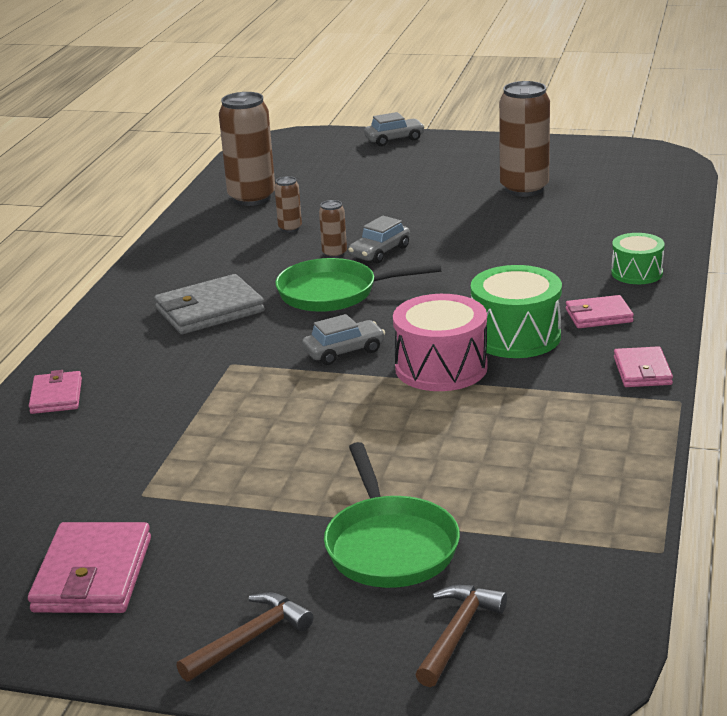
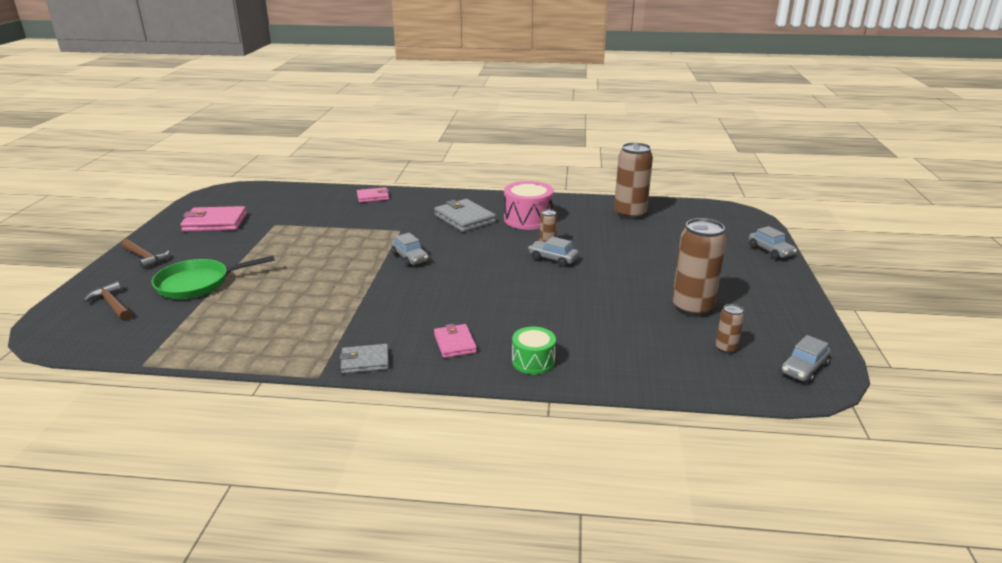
camera: 80 degrees right, 0 degrees up
(290, 228) = (584, 229): brown can -> brown can (726, 348)
(334, 293) = (489, 249): green pan -> none
(441, 367) = (384, 288): pink drum -> pink drum (528, 219)
(457, 633) = (112, 304): brown hammer -> brown hammer turned 150 degrees counterclockwise
(516, 336) = (424, 311): green drum -> none
(642, 371) = (365, 361): pink wallet -> grey wallet
(643, 158) = (803, 368): none -> grey car

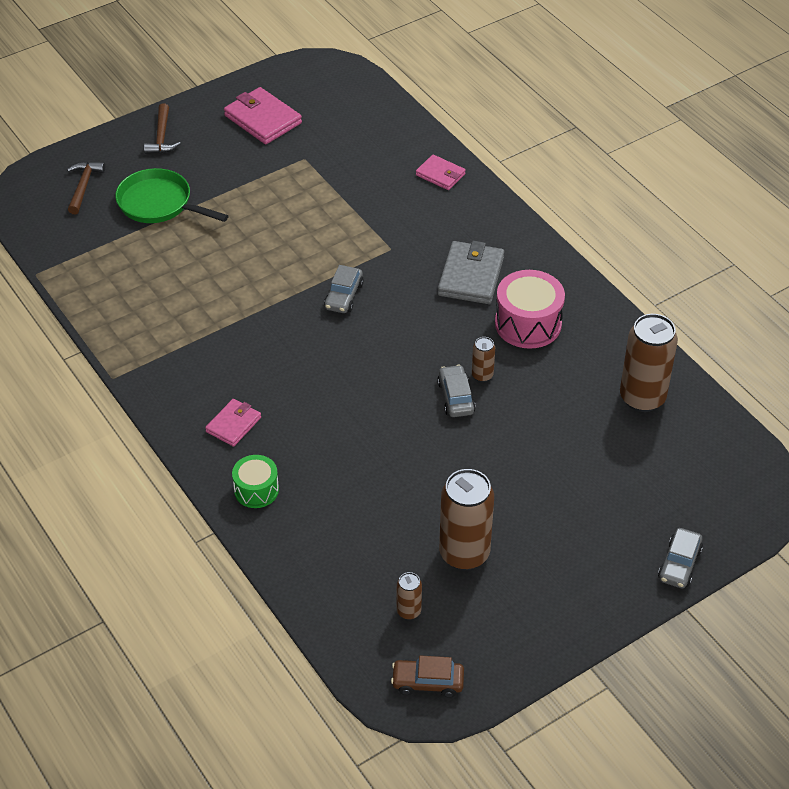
camera: 50 degrees right, 20 degrees up
(365, 361) = (156, 389): grey wallet -> none
(803, 368) = (427, 682): grey car -> brown car

